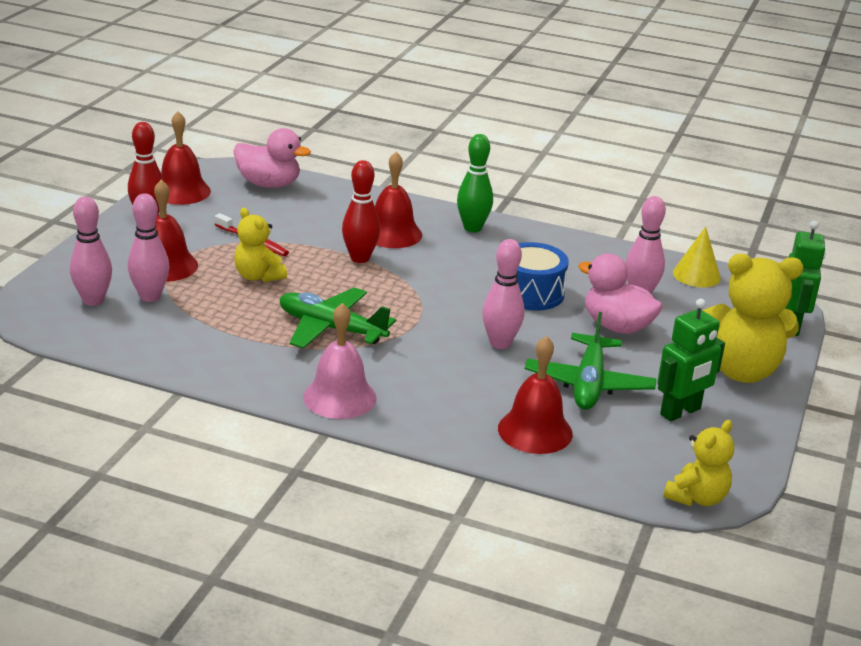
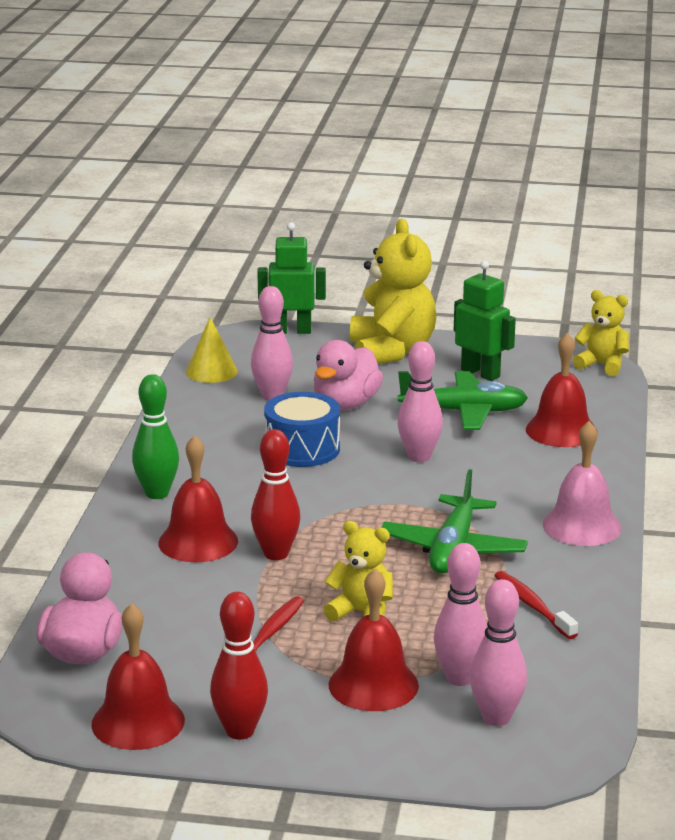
camera: 100 degrees left, 5 degrees down
(225, 345) = (532, 606): none -> red toothbrush
(258, 276) = (362, 613): yellow teddy bear -> yellow teddy bear turned 105 degrees counterclockwise

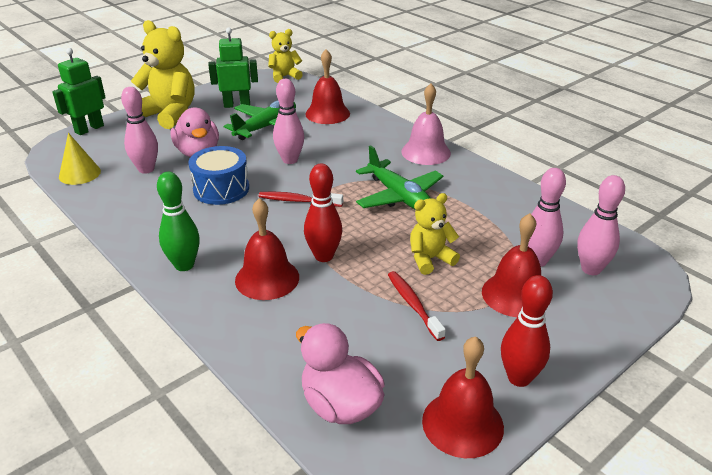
camera: 50 degrees left, 10 degrees up
(532, 606) = (487, 202): red toothbrush -> red toothbrush (298, 201)

